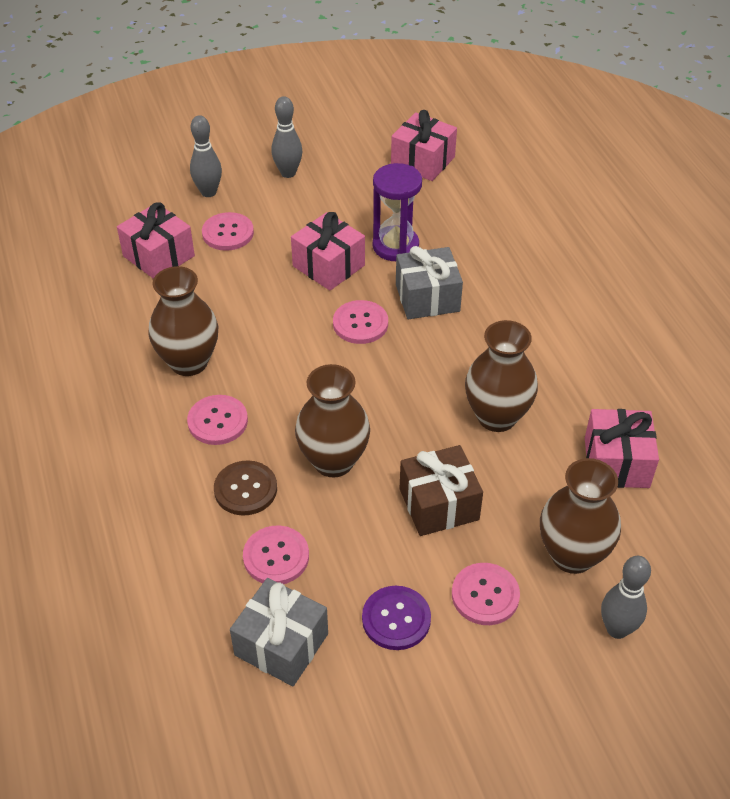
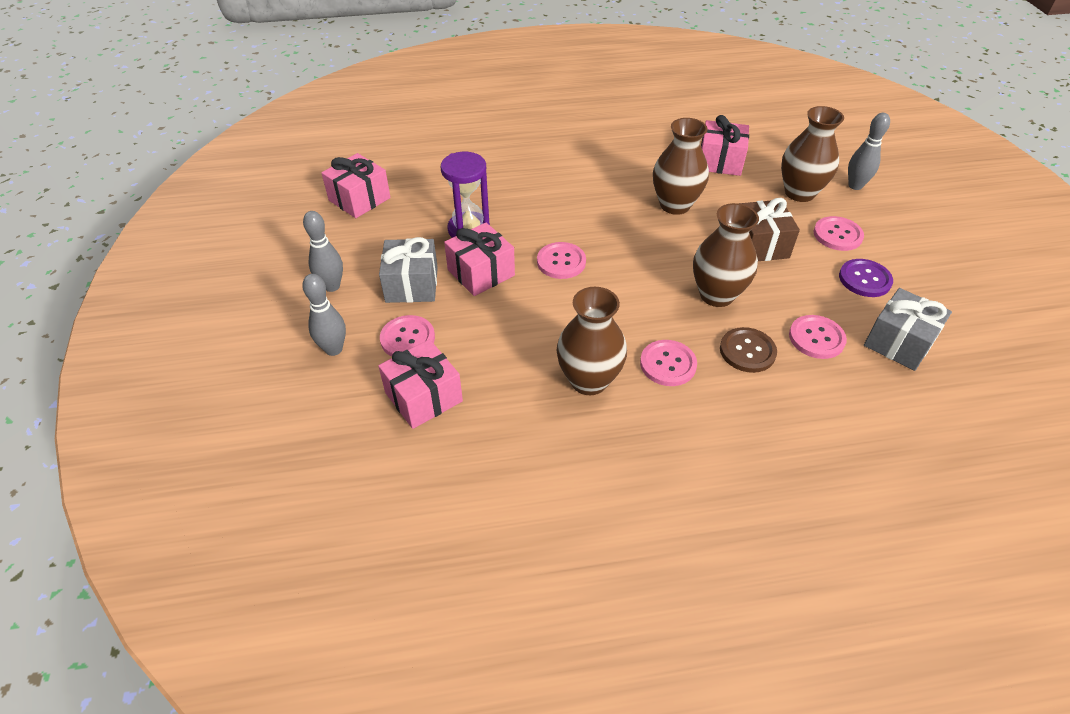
camera: 80 degrees left, 0 degrees up
(427, 297) = (539, 221): grey gift -> grey gift (411, 284)

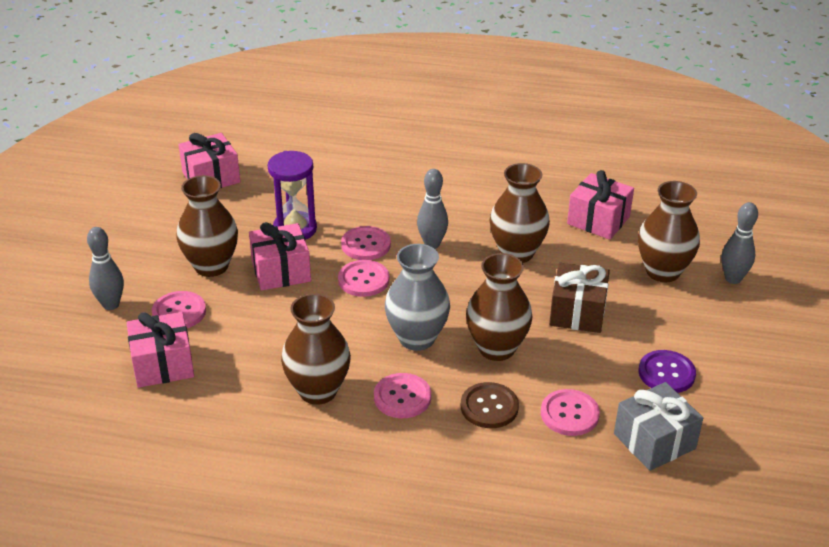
camera: 20 degrees right, 10 degrees down
(332, 286) = (140, 250): grey bowling pin -> grey bowling pin (432, 244)
(411, 284) = (211, 266): grey gift -> brown vase
(643, 304) = (417, 338): none -> grey vase
(837, 235) = (671, 323): pink button -> pink button (366, 245)

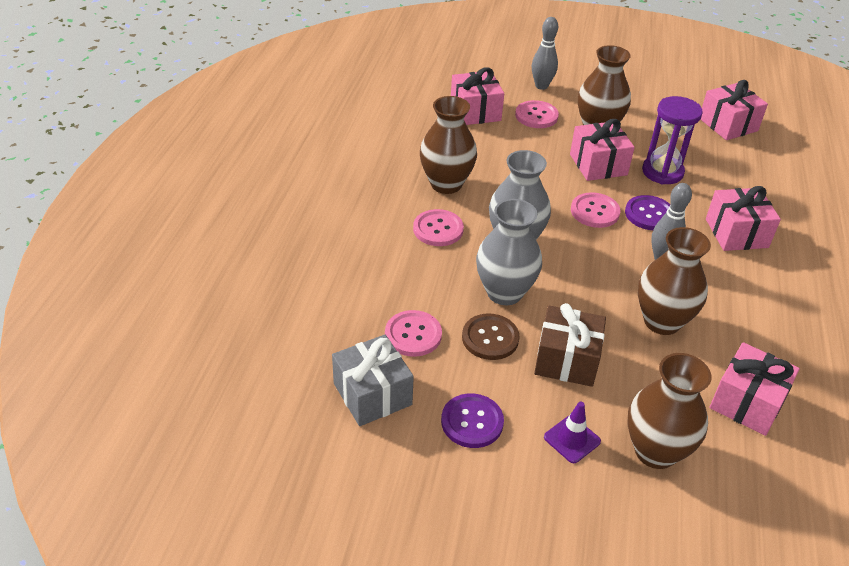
camera: 90 degrees right, 5 degrees up
(366, 245) = (649, 214): pink button -> purple button
(390, 197) = (736, 233): none -> pink gift
(489, 407) = (424, 281): brown button -> brown button (490, 338)
(496, 348) = (504, 292): brown vase -> grey vase
(666, 315) = (572, 439): none -> purple traffic cone
(733, 279) = (655, 527): grey bowling pin -> none

